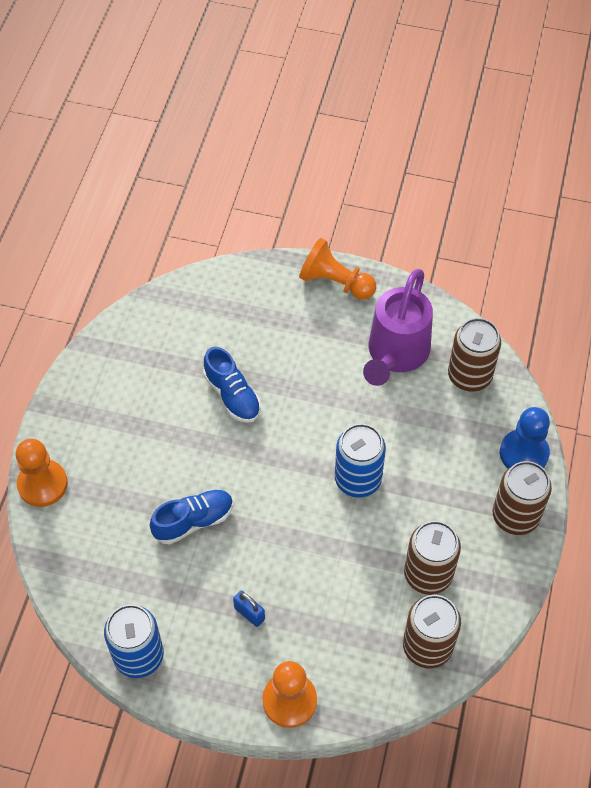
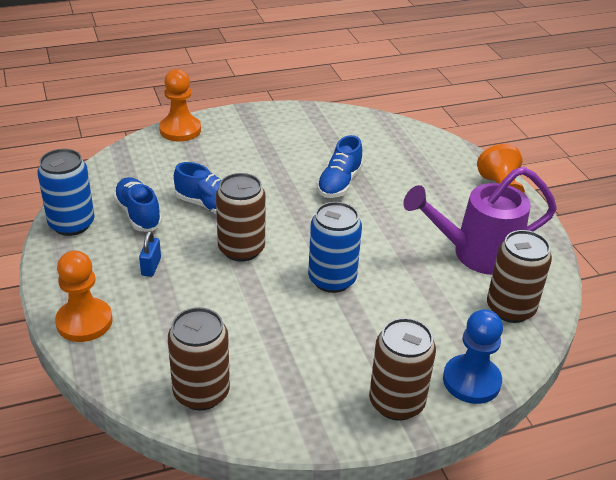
camera: 55 degrees right, 20 degrees down
(163, 589) = (138, 214): none -> blue shoe
(428, 574) = (277, 363): brown can -> brown can (241, 249)

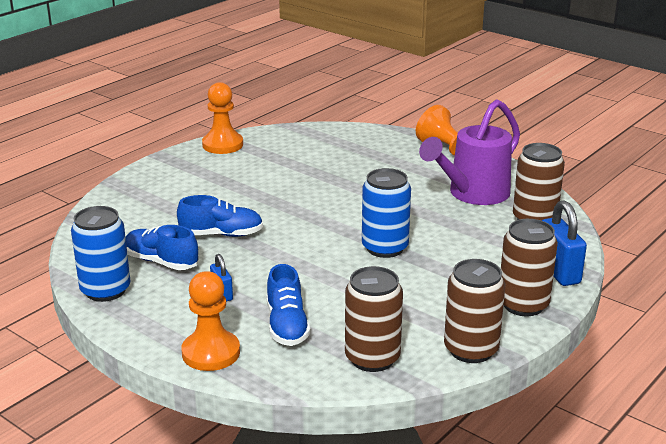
camera: 30 degrees left, 10 degrees down
(180, 130) = (121, 189): orange pawn -> orange pawn (222, 145)
(241, 249) = (286, 254): brown can -> brown can (471, 350)
(339, 183) = (313, 183): blue shoe -> blue shoe (287, 325)
(471, 381) = (558, 271): blue pawn -> blue padlock

